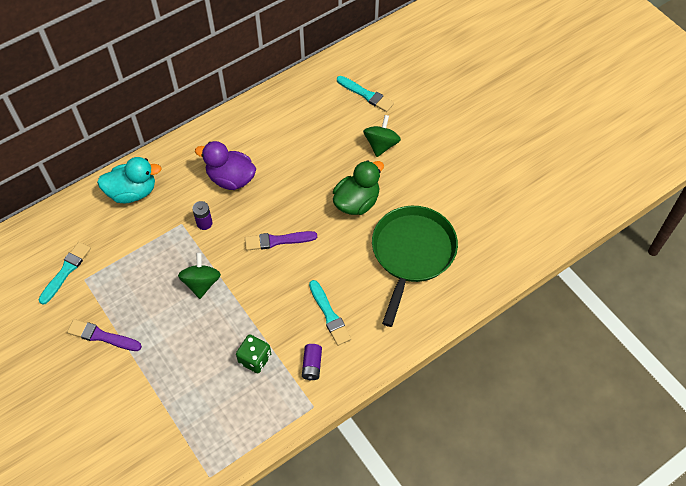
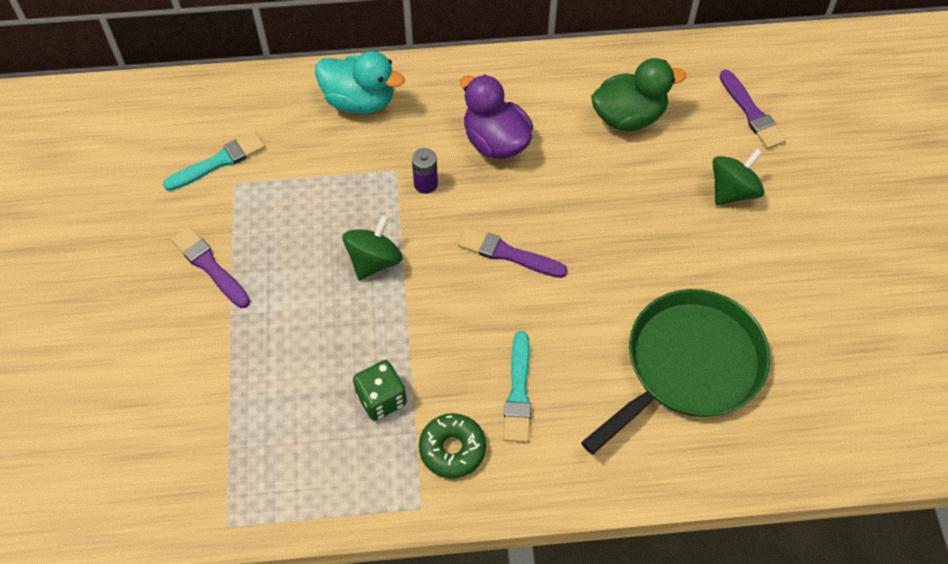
camera: 30 degrees right, 0 degrees up
(312, 365) = (452, 449): purple battery -> green donut
(357, 202) = (650, 254): green duck -> green duck (629, 117)
(366, 95) = (751, 113): turquoise brush -> purple brush

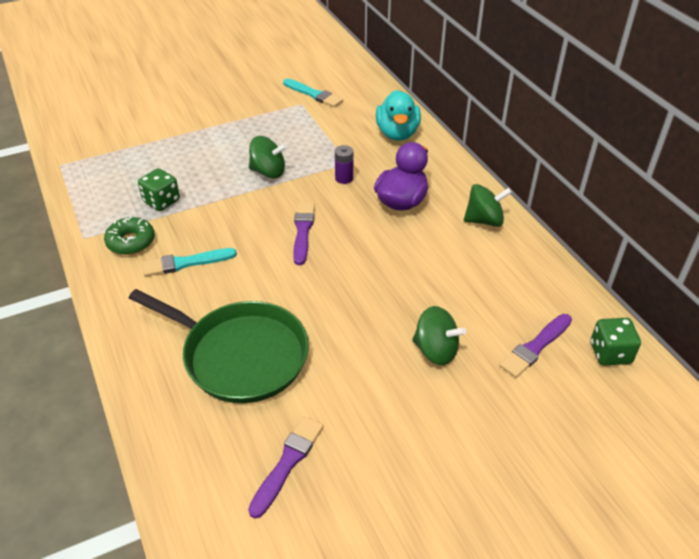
camera: 70 degrees right, 15 degrees down
(210, 266) = (235, 112): purple brush -> purple brush (287, 463)
(559, 80) = (484, 220): none -> green spinning top
(629, 117) = (474, 267): green duck -> none
(774, 62) = (610, 353): none -> green dice

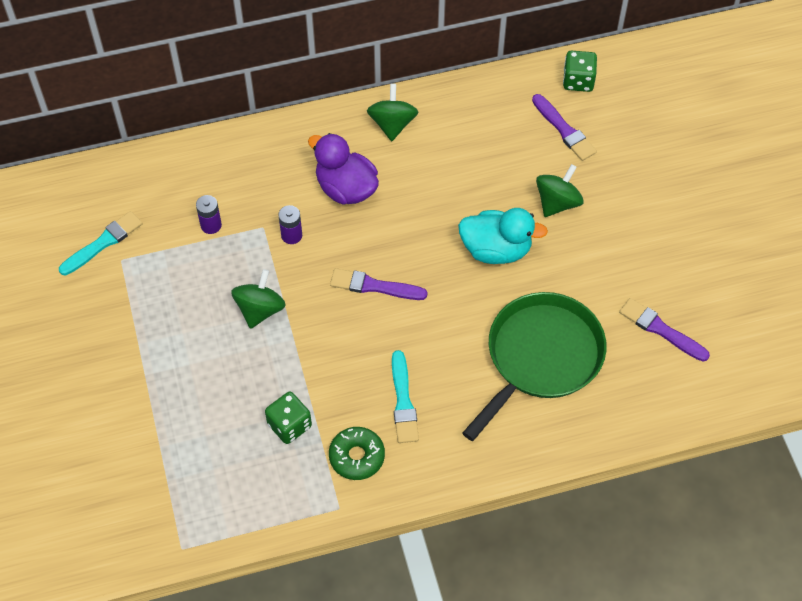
camera: 80 degrees left, 15 degrees up
(342, 137) = (211, 225): none -> purple battery
(397, 133) = (218, 169): turquoise duck -> turquoise duck (496, 249)

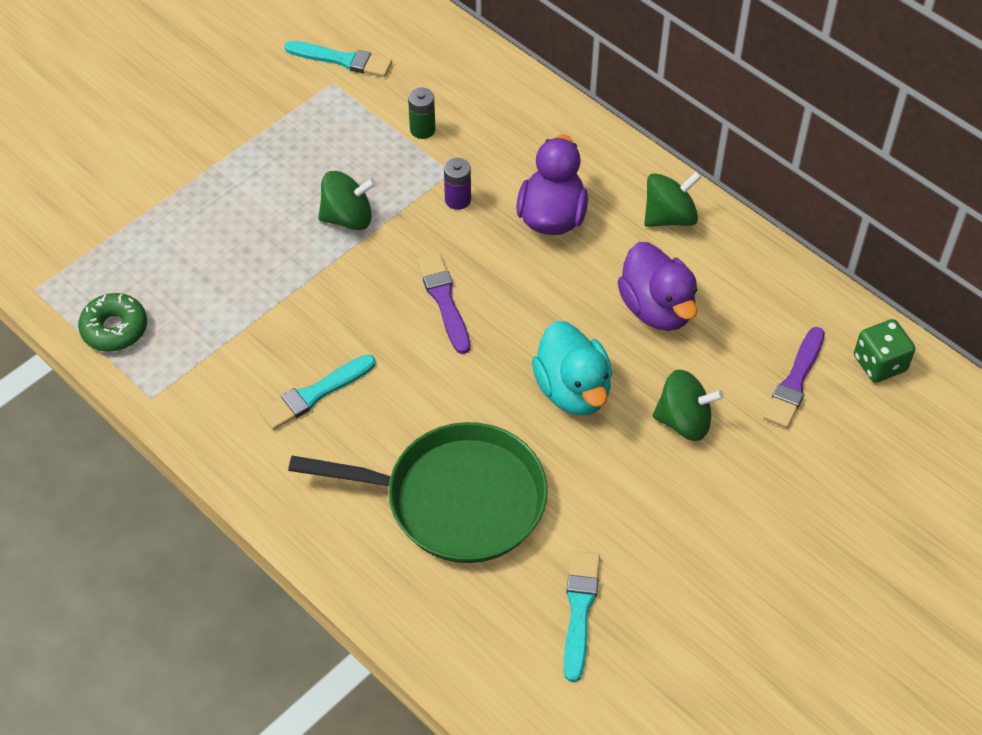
camera: 60 degrees right, 5 degrees down
(211, 225) = (422, 130): purple battery -> green battery
(289, 425) = (225, 308): green dice -> none
(357, 456) = (221, 384): green donut -> green donut (114, 329)
(462, 170) = (657, 309): none -> purple duck
(661, 330) = (579, 610): purple brush -> turquoise brush

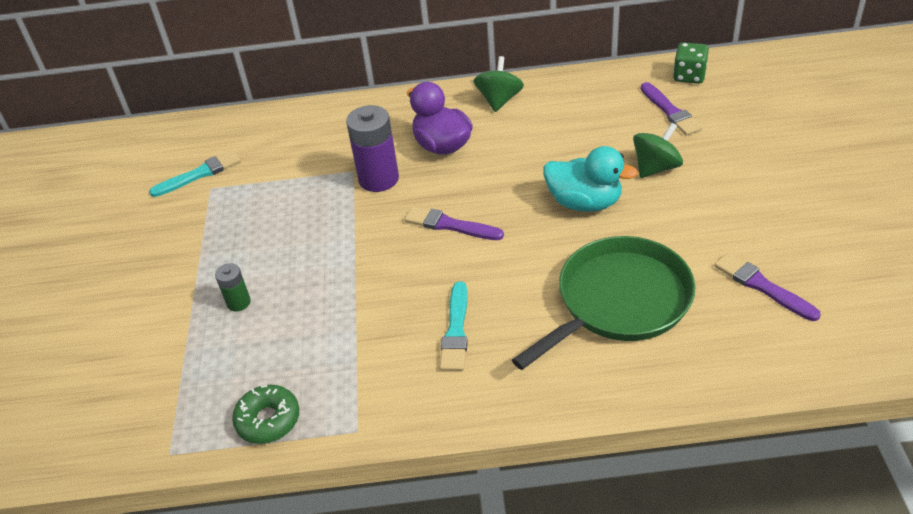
camera: 45 degrees left, 10 degrees down
(348, 218) = (328, 237): green spinning top -> none
(422, 130) = (304, 166): green battery -> green battery (238, 302)
(458, 200) = (378, 179): purple battery -> purple battery, size x1.91
(579, 610) = (762, 286): turquoise brush -> purple brush
(657, 309) = (560, 137): purple duck -> none

